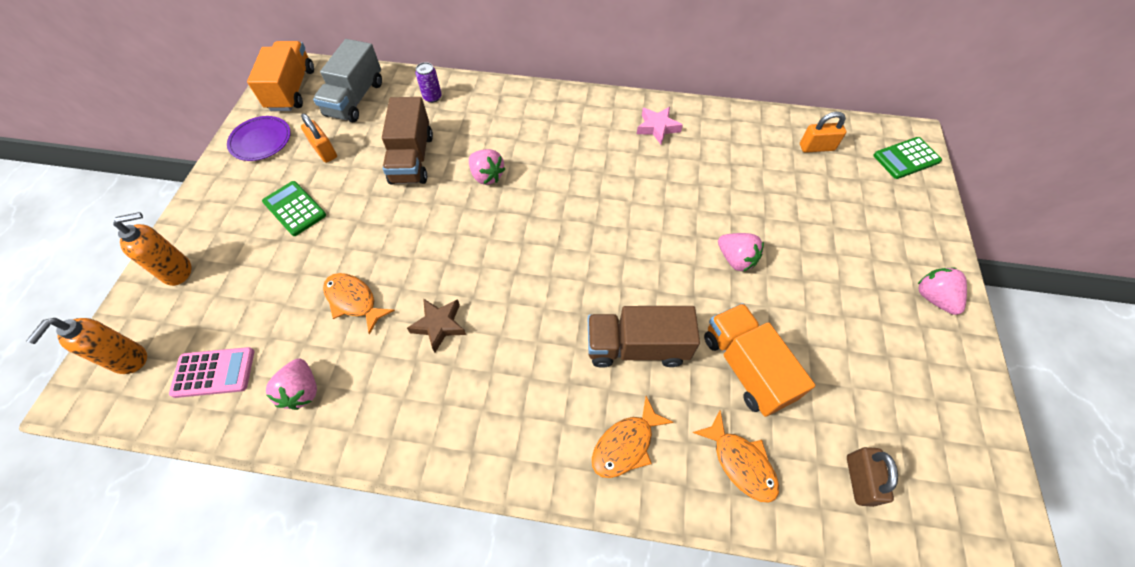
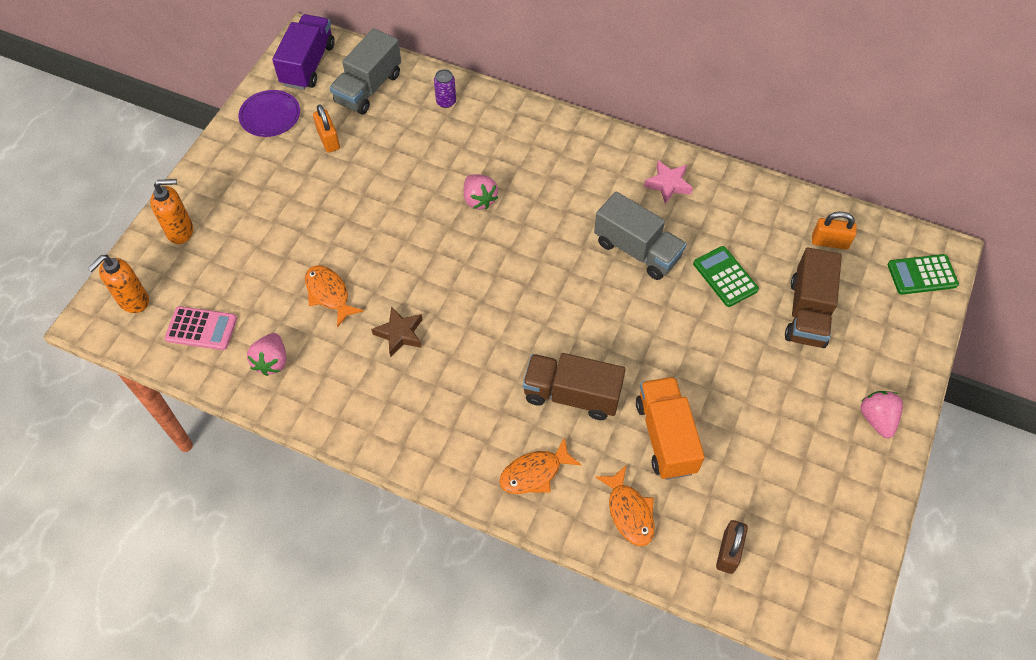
camera: 15 degrees right, 0 degrees up
(292, 89) = (308, 65): orange truck -> purple truck
(295, 208) = (291, 194): green calculator -> green calculator (725, 277)
(412, 158) = (411, 166): brown truck -> brown truck (807, 312)
(650, 190) = (637, 250): none -> grey truck
(735, 259) = (696, 337): pink strawberry -> none

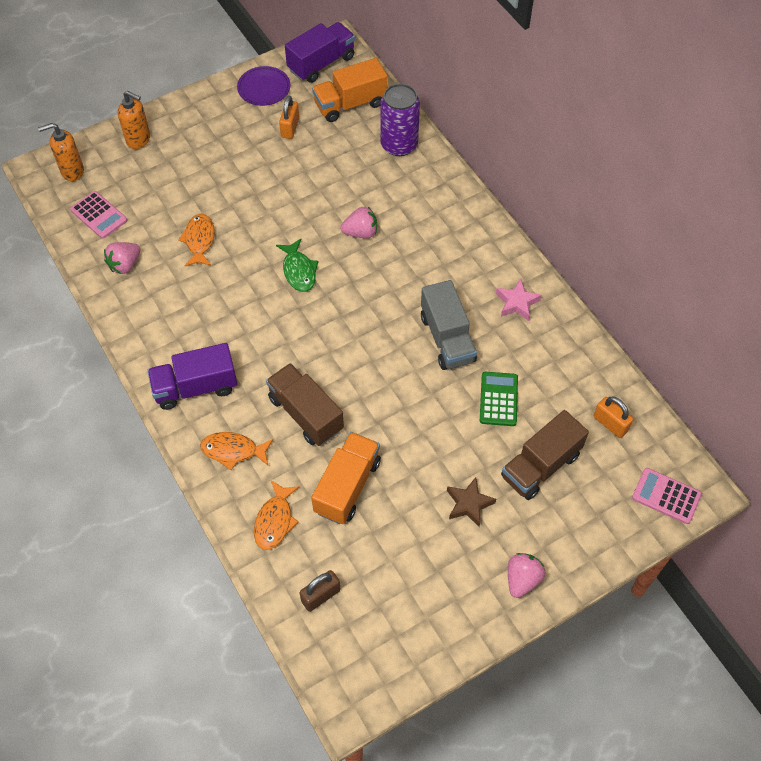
camera: 35 degrees right, 0 degrees up
(368, 88) = (350, 104): grey truck -> orange truck
(400, 334) = (223, 297): brown star -> brown star (469, 504)
(446, 102) = (399, 145): purple can -> purple can, size x2.04
(447, 436) = (196, 387): none -> purple truck
(451, 267) = (299, 271): none -> green fish
(479, 200) = (361, 232): pink strawberry -> pink strawberry turned 105 degrees counterclockwise
(922, 275) = (666, 496): green calculator -> pink calculator

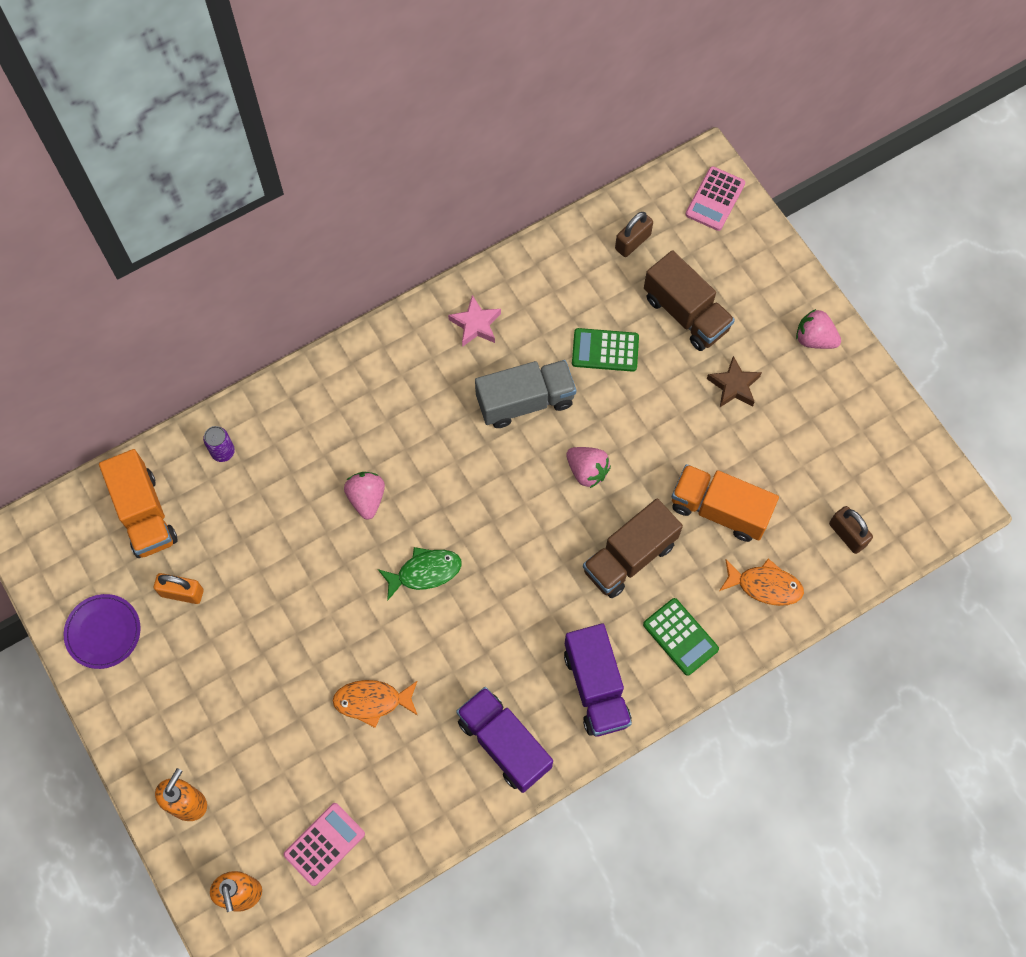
camera: 90 degrees left, 10 degrees up
(125, 265) = (410, 797): pink strawberry -> pink strawberry (587, 471)
(233, 451) = (680, 637): orange fish -> green calculator
(321, 63) = (62, 554): purple truck -> purple truck (504, 743)
(399, 145) = (223, 452): purple can -> purple can, size x0.49
(610, 423) = (632, 242): orange padlock -> brown padlock

